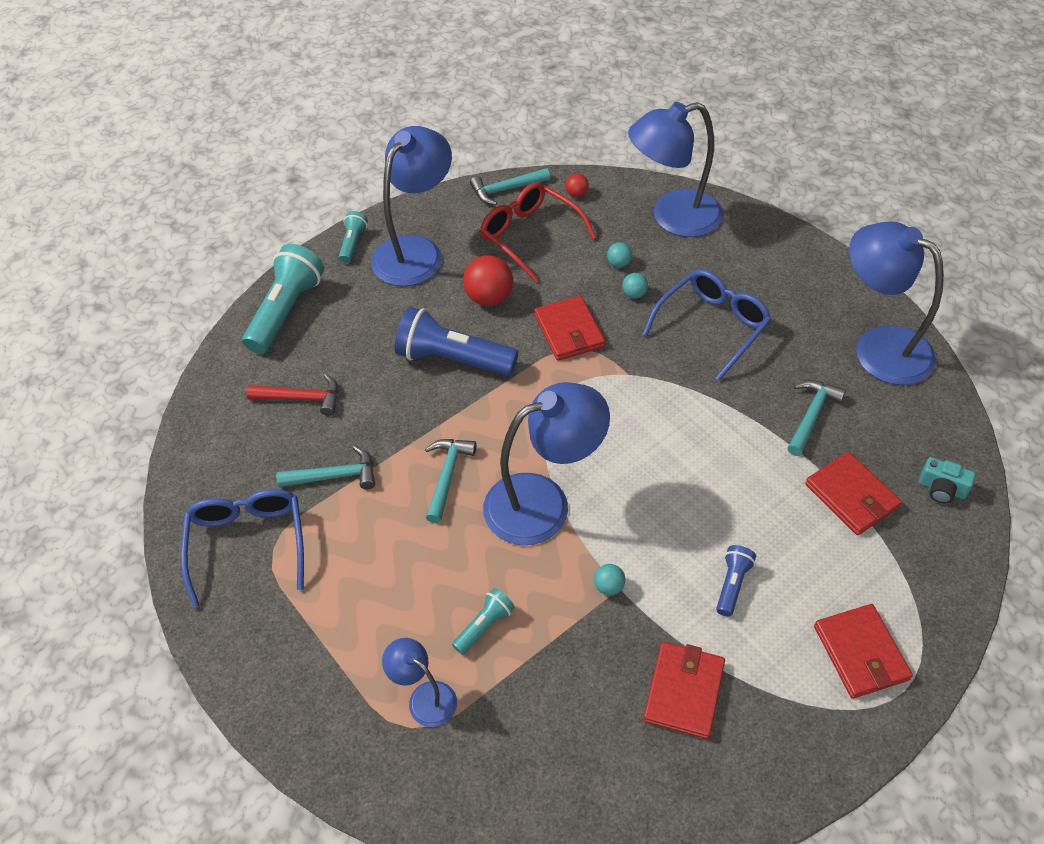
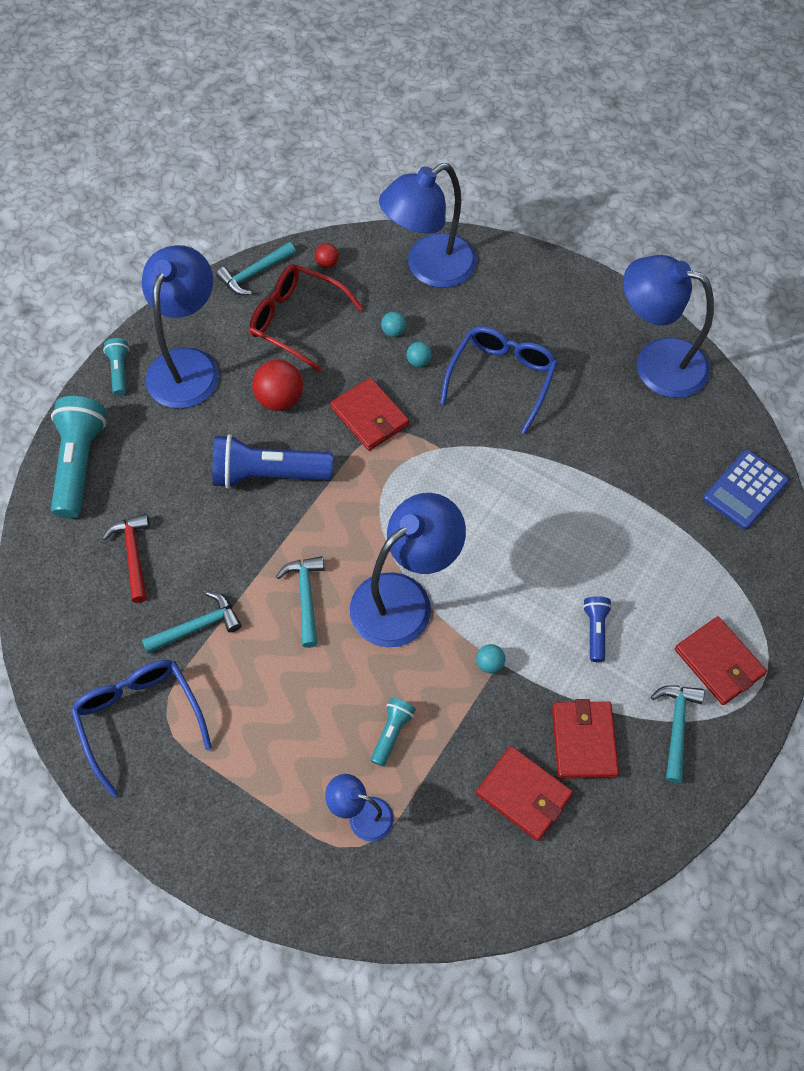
camera: 20 degrees left, 10 degrees up
(302, 398) = (133, 554): red hammer -> red hammer turned 90 degrees counterclockwise
(811, 415) = (616, 447): turquoise hammer -> turquoise hammer (676, 726)
(851, 496) = (672, 518): red wallet -> red wallet (523, 794)
(941, 489) = (745, 490): turquoise camera -> blue calculator

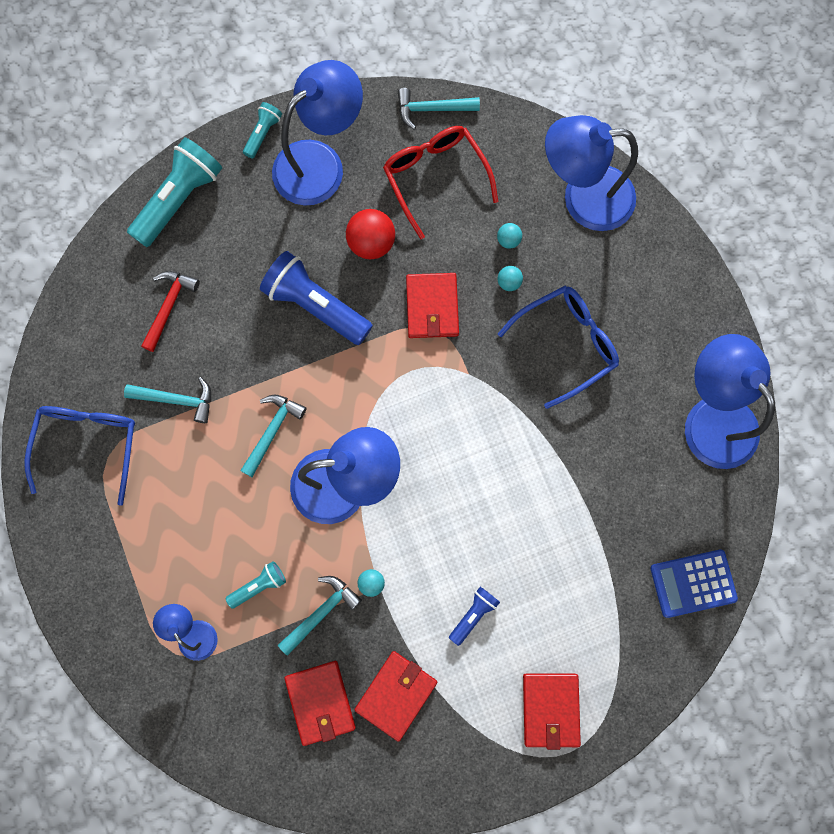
camera: 35 degrees right, 15 degrees up
(327, 263) = (500, 137): red ball -> none
(676, 726) = (475, 735): turquoise hammer -> turquoise hammer (321, 612)

